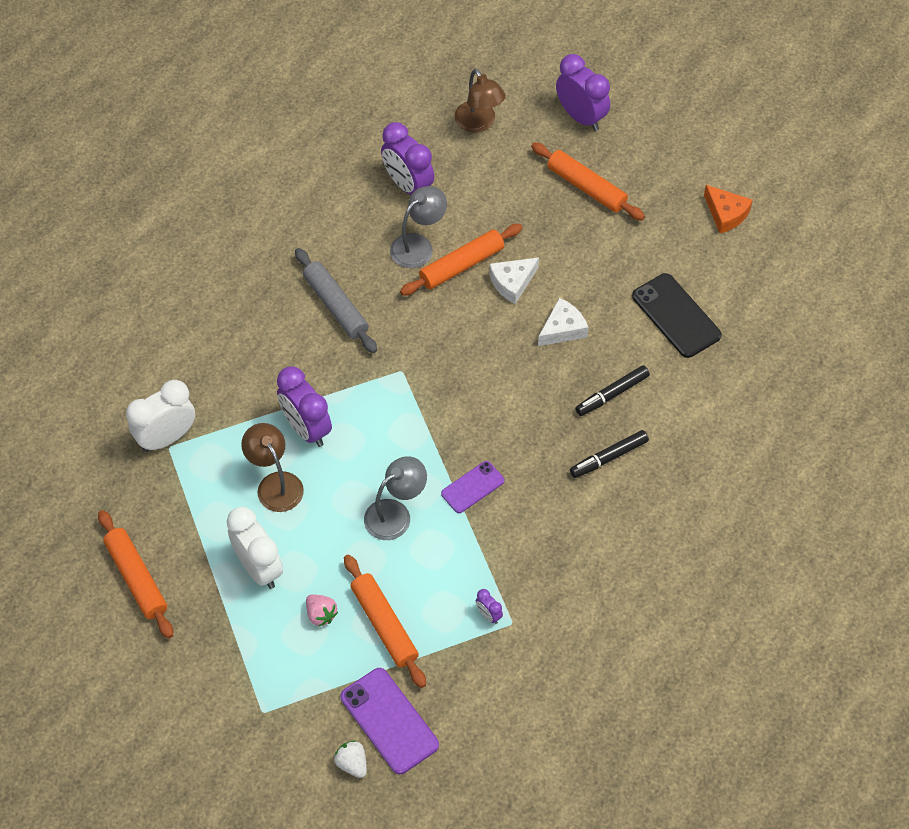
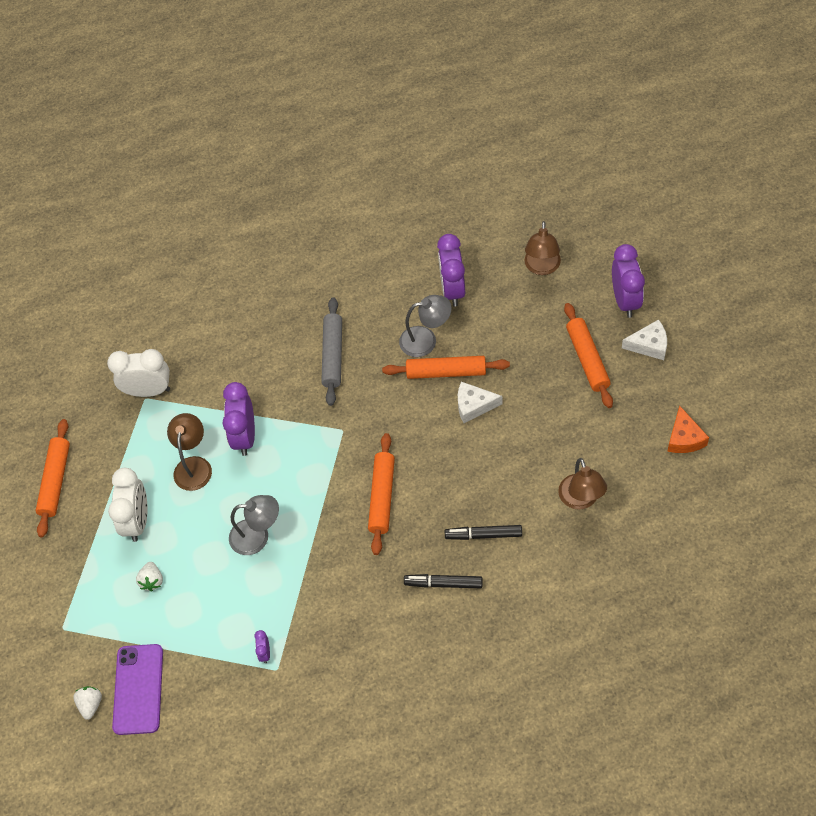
camera: 40 degrees right, 0 degrees up
(321, 614) = (152, 581): pink strawberry -> white strawberry
(384, 624) = (188, 615): orange rolling pin -> orange rolling pin (382, 497)
(472, 487) = (326, 548): purple phone -> none
(563, 329) = (484, 462): white cheese -> white cheese (649, 345)
(676, 316) = (581, 500): black phone -> brown lamp

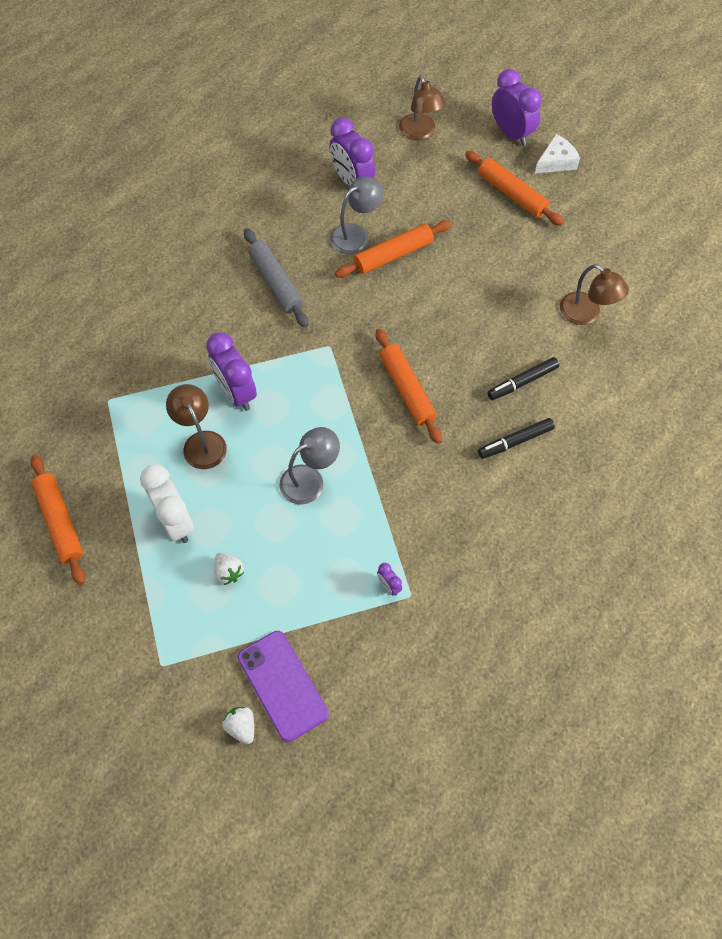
camera: 35 degrees left, 5 degrees up
(148, 391) = (107, 391): white clock -> none
(473, 405) = (438, 273): white cheese -> none
(684, 438) = (637, 226): orange cheese -> none

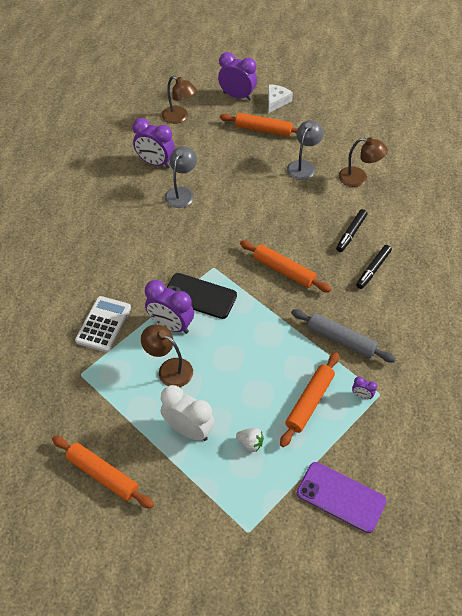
camera: 30 degrees left, 10 degrees down
(167, 355) = (103, 324): none -> white calculator
(241, 726) = (333, 540): white strawberry -> none
(276, 283) = (148, 245): grey rolling pin -> grey rolling pin (341, 340)
(290, 373) = (199, 296): none -> black phone
(310, 479) = (261, 356): grey lamp -> grey lamp (303, 166)
(393, 255) = (215, 195): orange rolling pin -> orange rolling pin (309, 402)

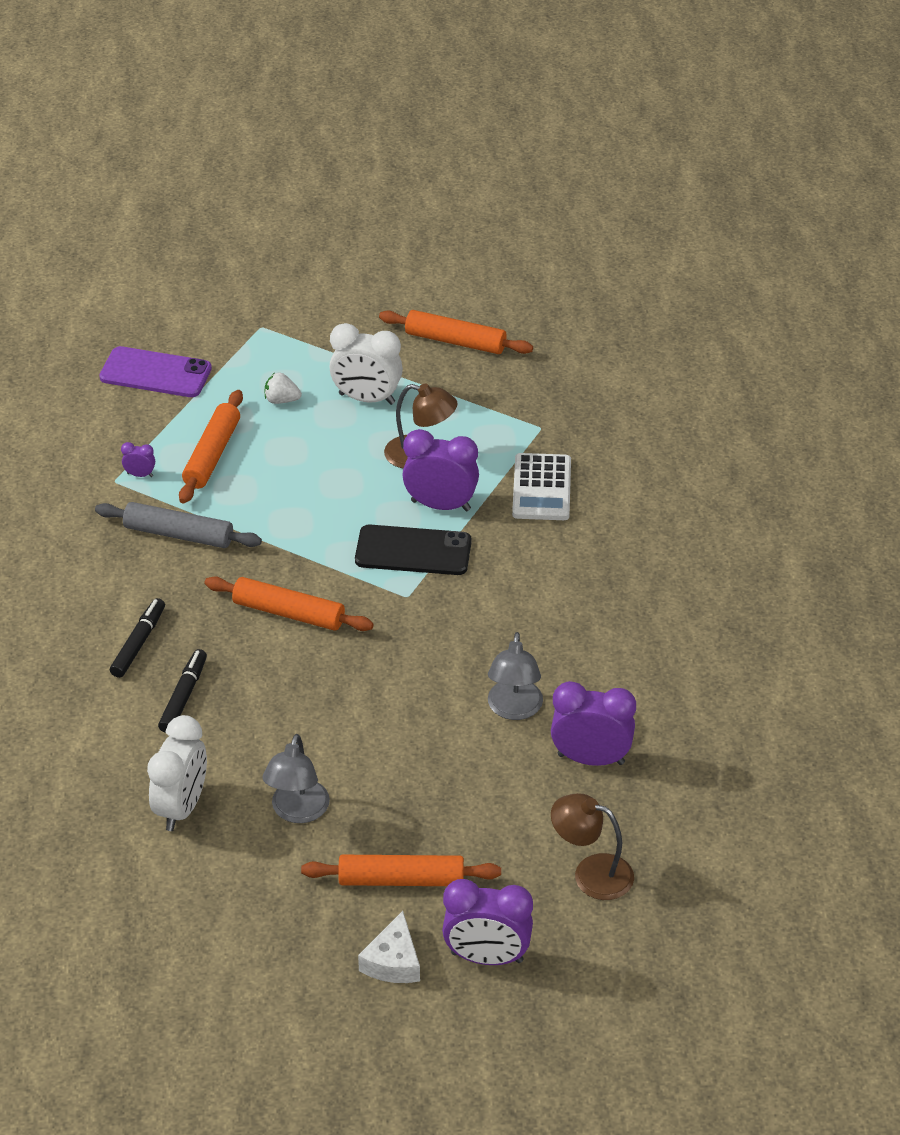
camera: 165 degrees right, 10 degrees down
(359, 178) = (181, 807): brown lamp -> white clock

